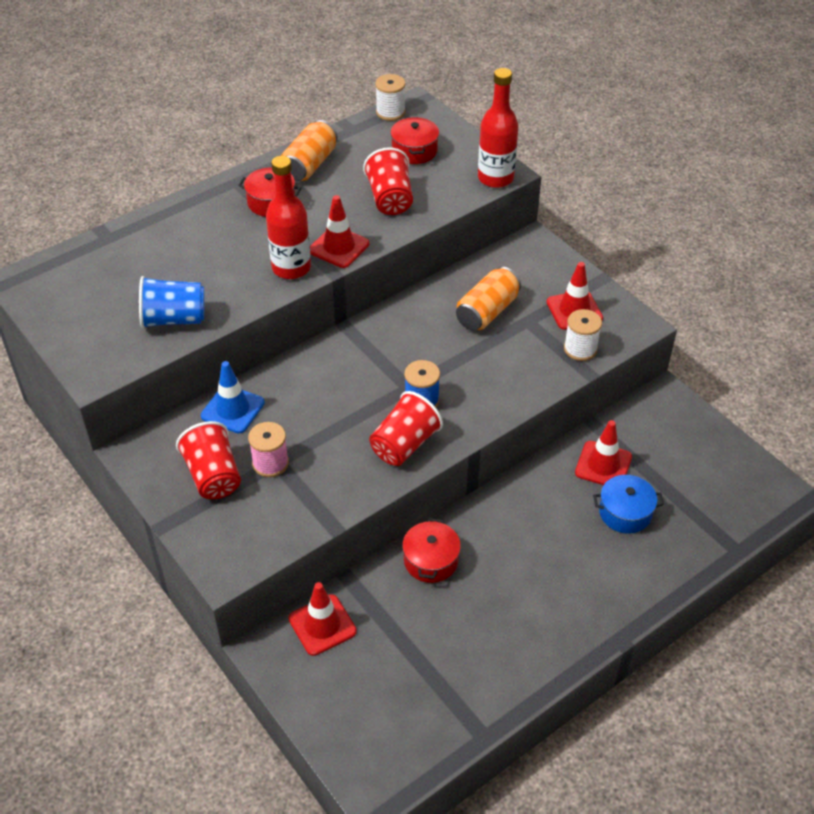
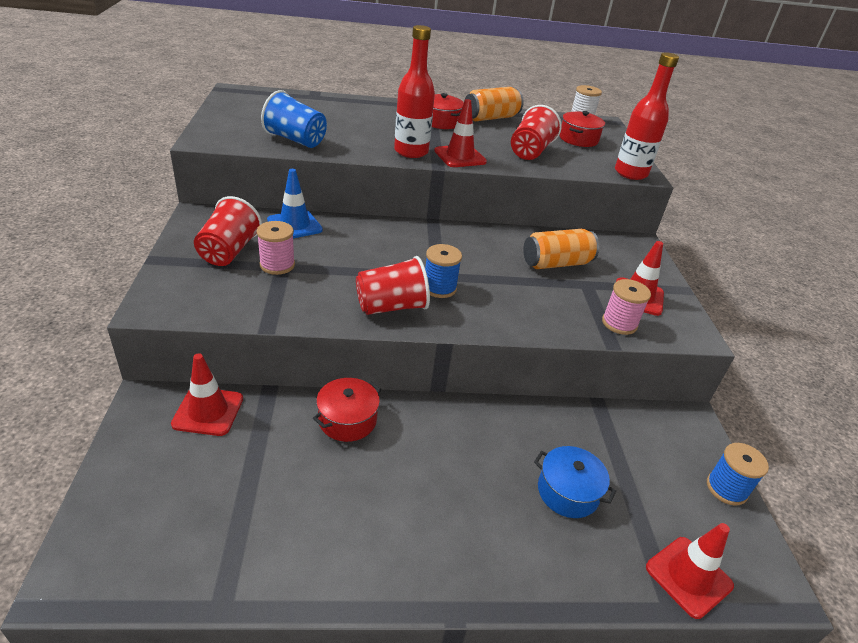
camera: 30 degrees right, 10 degrees down
(580, 349) = (619, 323): white spool -> pink spool
(603, 465) = (580, 439): red traffic cone -> red traffic cone (688, 576)
(720, 440) = (726, 488): none -> blue spool

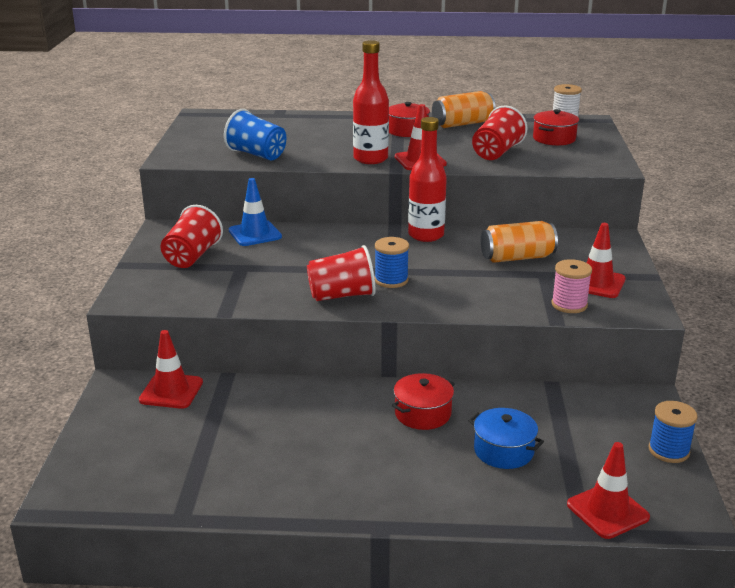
camera: 10 degrees right, 10 degrees down
(277, 265) = (236, 266): pink spool -> none
(347, 420) = (298, 397): red pot -> red pot (423, 413)
(630, 173) = (601, 167): red bottle -> red bottle (426, 235)

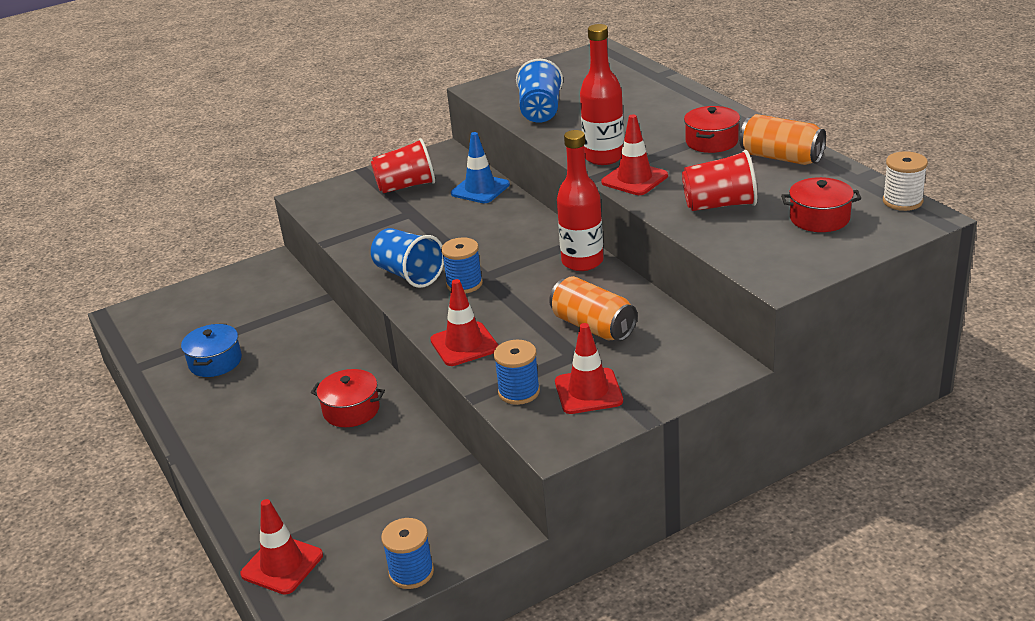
camera: 60 degrees right, 5 degrees up
(171, 391) = (281, 287): red traffic cone -> red traffic cone (464, 344)
(342, 295) = (409, 275): red cup -> blue cup
(503, 451) = (329, 474): blue pot -> blue pot (215, 362)
(569, 305) = (519, 392): pink spool -> blue spool

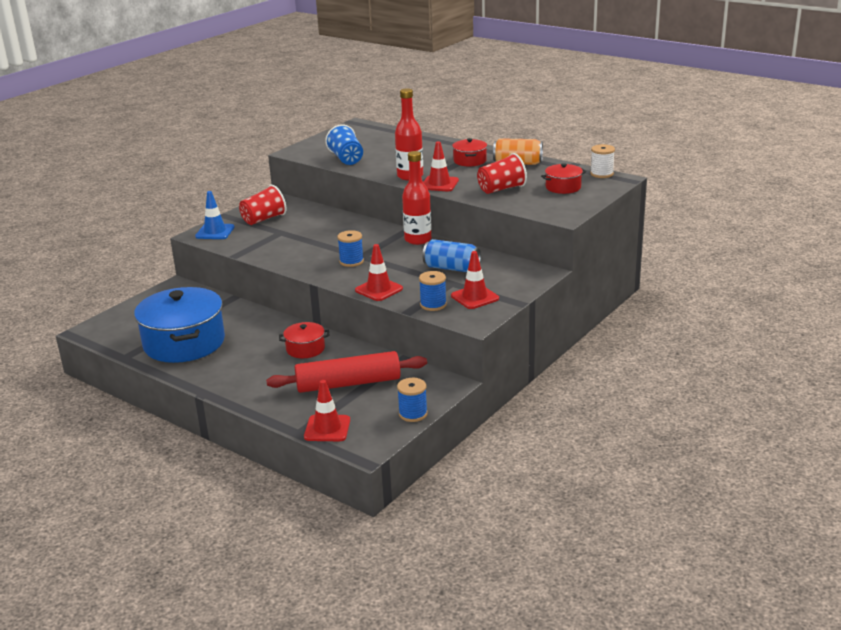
camera: 25 degrees left, 5 degrees down
(215, 362) = (184, 343): blue pot -> blue pot, size x2.13
(363, 489) = (348, 383): none -> red rolling pin
(409, 275) = (310, 263): blue cup -> none
(480, 189) = (317, 214): blue traffic cone -> blue traffic cone (215, 232)
(593, 326) = (451, 268): orange can -> blue can

